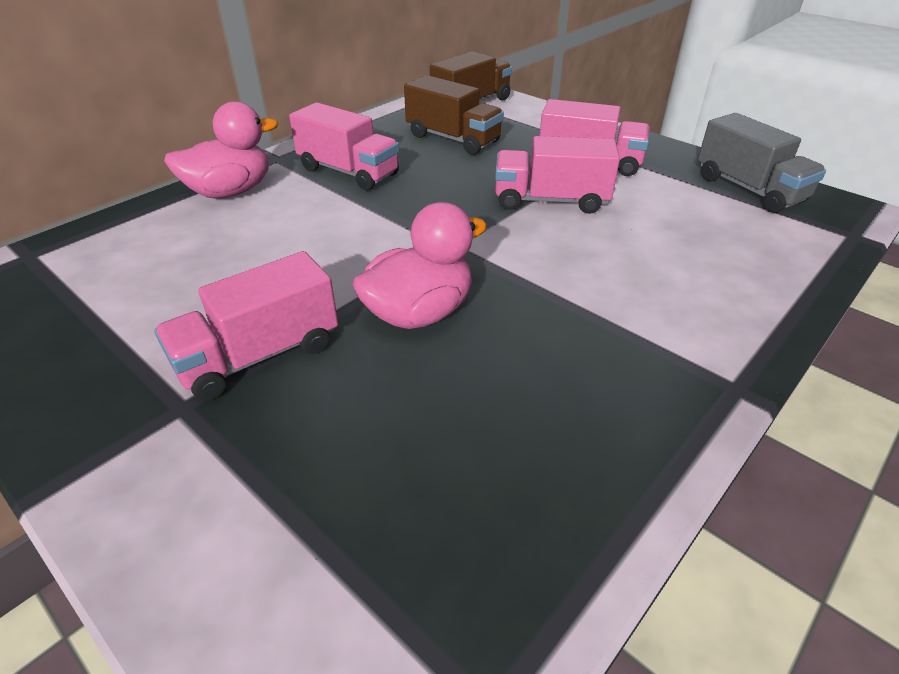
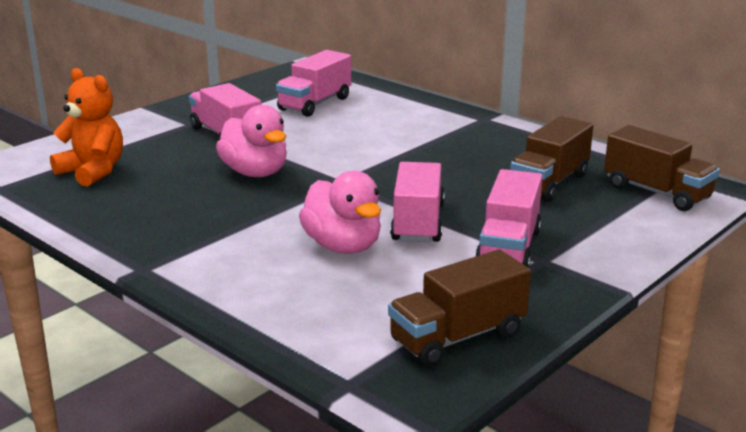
camera: 90 degrees right, 15 degrees down
(230, 192) = (421, 110): pink duck -> pink duck (343, 246)
(348, 172) = (463, 144): pink truck -> pink truck (315, 104)
(401, 524) = (93, 171): none -> orange teddy bear
(749, 189) = (457, 337): grey truck -> brown truck

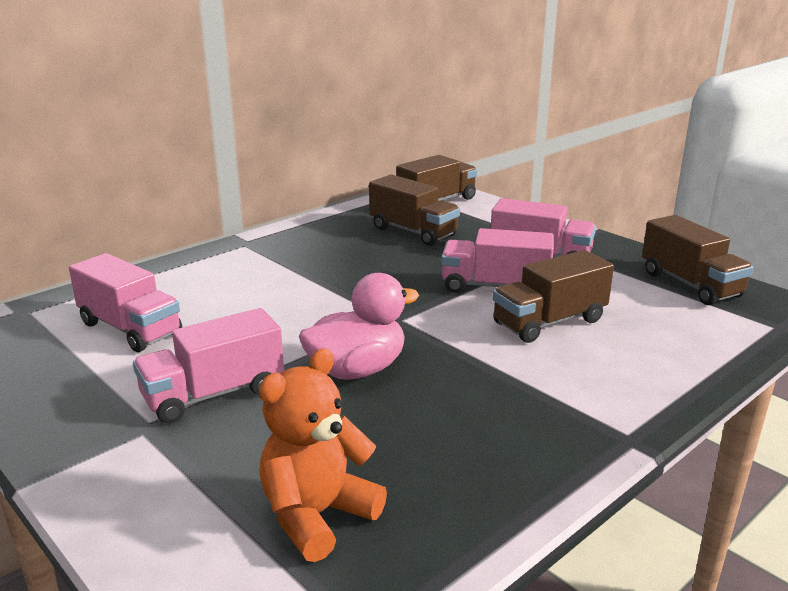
camera: 85 degrees left, 0 degrees up
(343, 246) = (549, 322): pink duck -> brown truck

